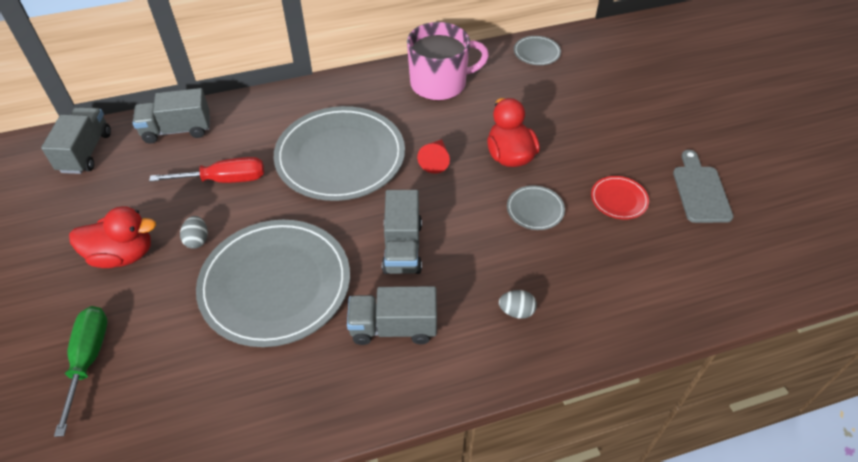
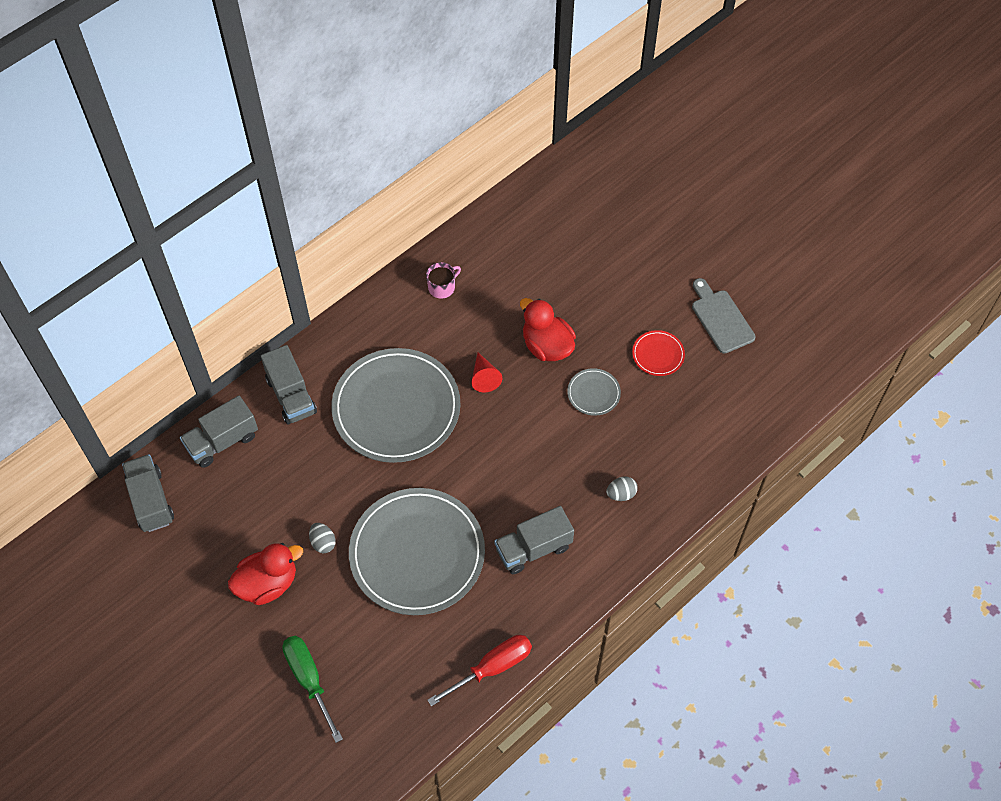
camera: 25 degrees left, 10 degrees up
(224, 180) = (305, 475): red screwdriver -> red screwdriver (492, 668)
(402, 247) = (502, 476): grey truck -> grey truck (291, 396)
(439, 83) = (442, 287): pink mug -> pink mug, size x0.46
(536, 52) = (516, 212): grey plate -> none

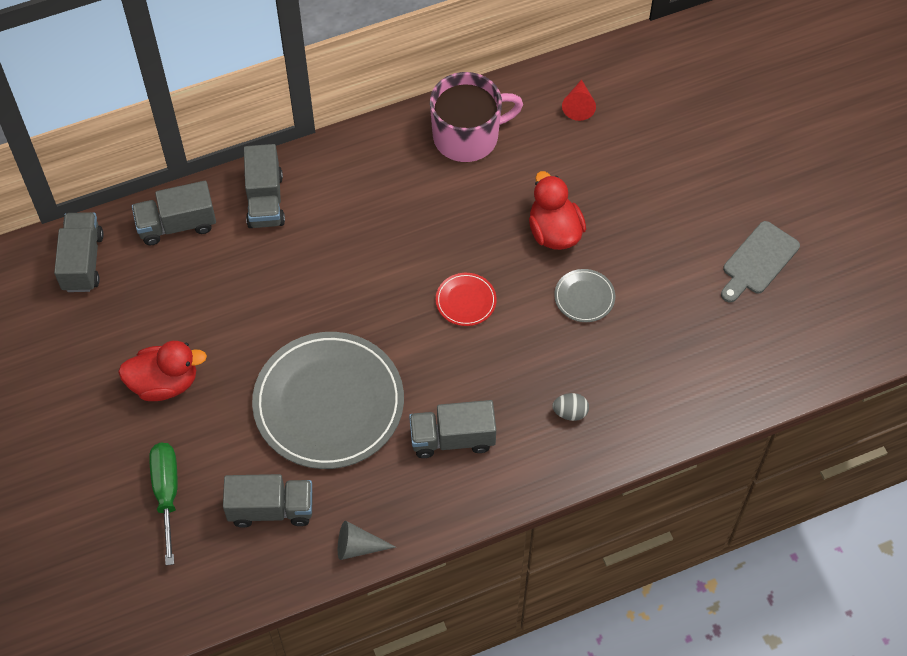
camera: 20 degrees right, 0 degrees up
(323, 542) = (237, 360): grey egg -> none
(396, 408) = (368, 247): grey plate -> none
(405, 661) = (271, 509): none -> grey truck
(442, 287) = (467, 136): pink mug -> pink mug, size x2.17
(484, 377) = (473, 244): red cone -> red cone (578, 105)
(492, 668) = (358, 546): red screwdriver -> grey cone
(658, 354) = (672, 278): red plate -> red plate (466, 301)
(720, 318) = (758, 261): grey cutting board -> grey cutting board turned 135 degrees counterclockwise

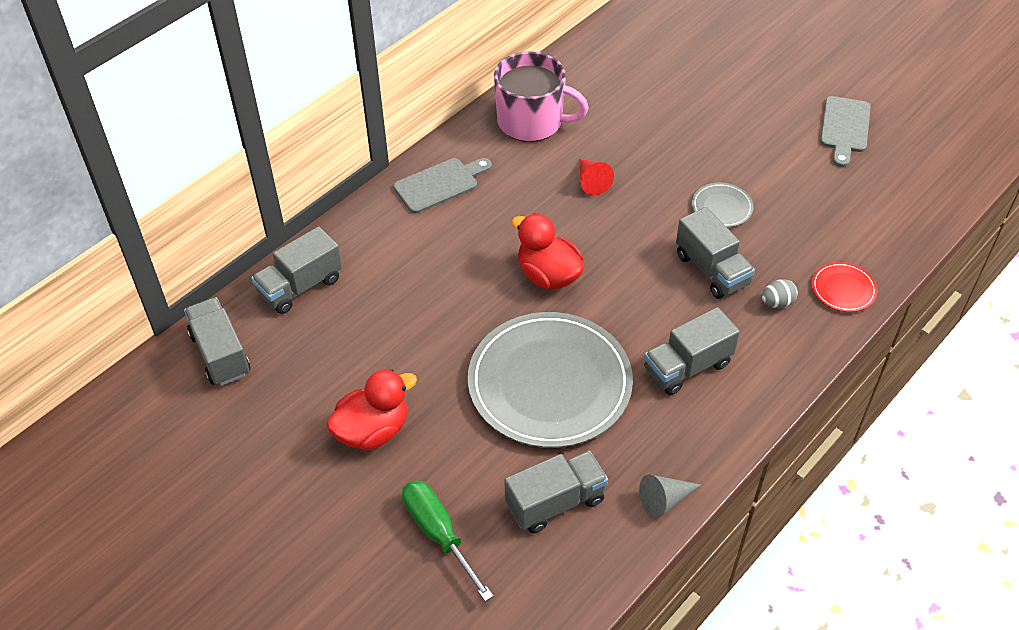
camera: 25 degrees left, 10 degrees down
(265, 200) = (376, 235): grey truck -> grey truck (711, 270)
(348, 170) = (440, 184): none -> grey cutting board
(466, 301) = (619, 248): red plate -> red plate (843, 289)
(467, 136) = (531, 121): pink mug -> pink mug turned 60 degrees clockwise
(554, 232) = (659, 167): red duck -> red duck (548, 275)
(578, 105) = (612, 67): red cone -> red cone (591, 181)

